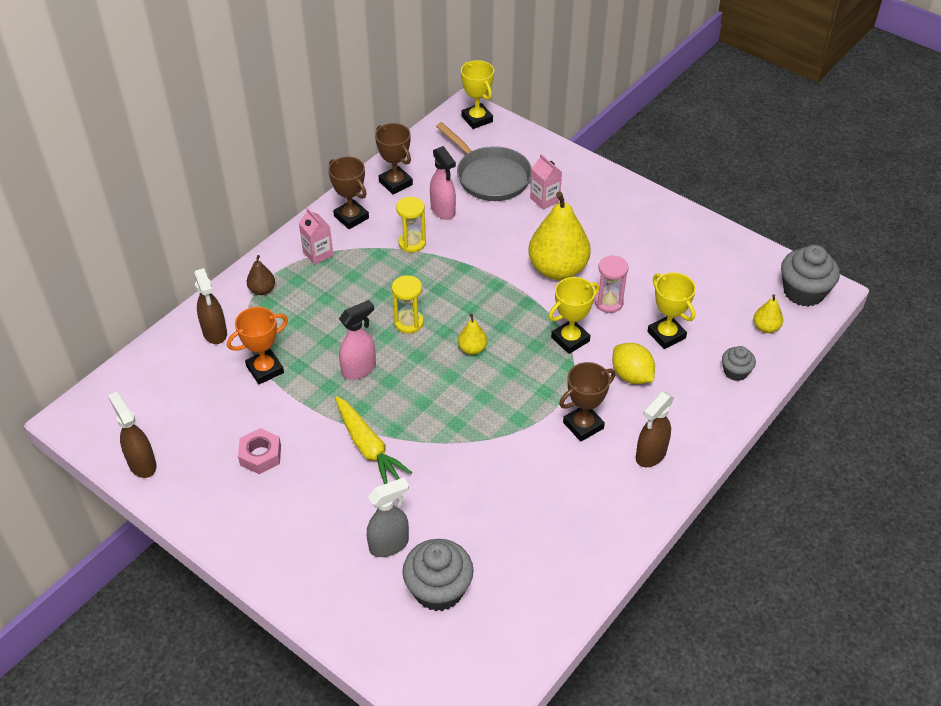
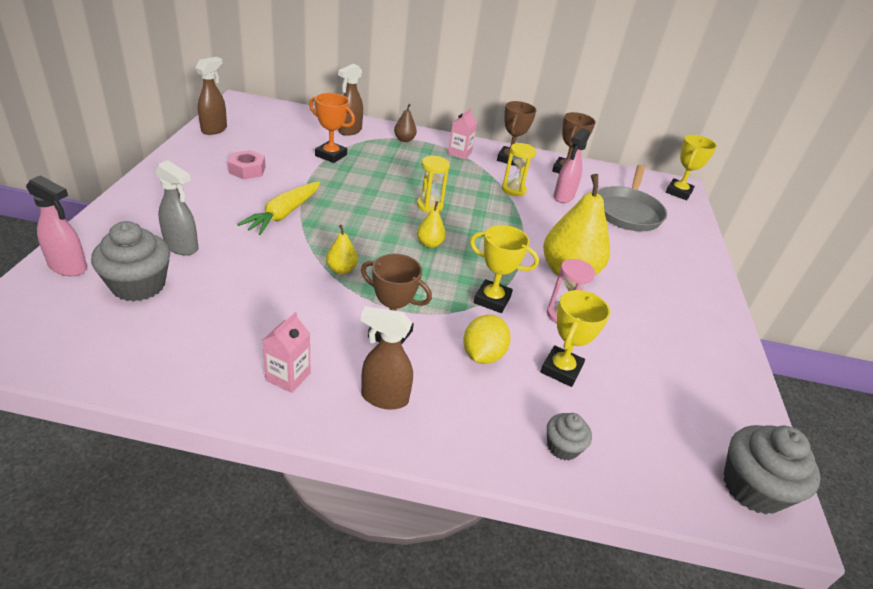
camera: 55 degrees right, 10 degrees down
(359, 369) = (362, 193): pink spray bottle -> pink spray bottle (68, 267)
(544, 199) = (639, 246): pink carton -> pink carton (288, 377)
(765, 327) = (657, 461): yellow pear -> yellow pear (341, 269)

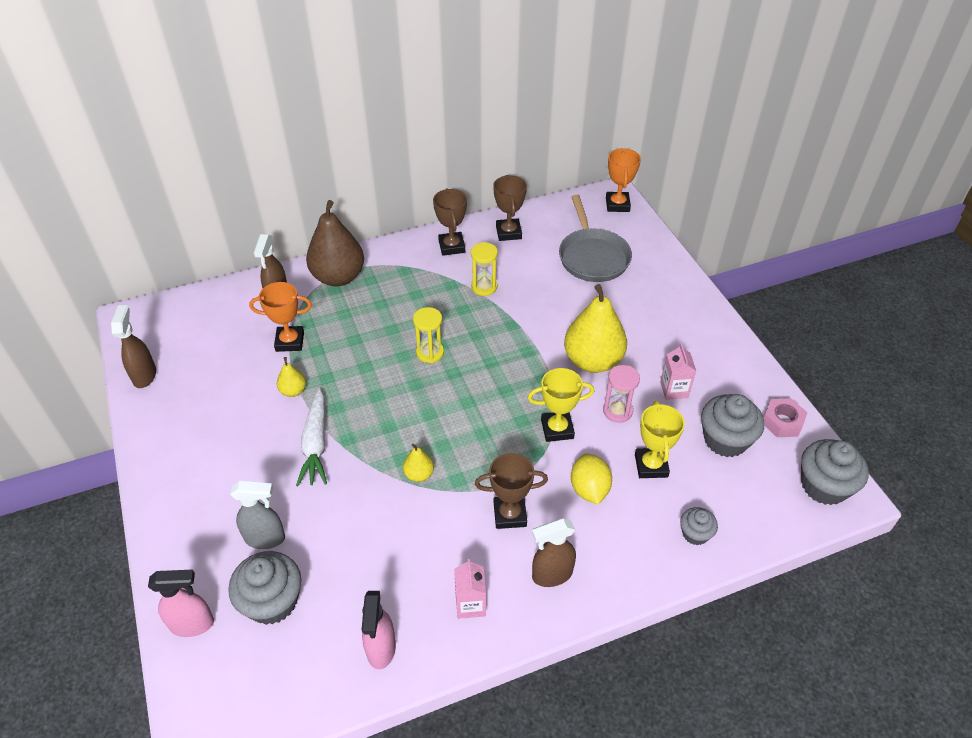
camera: 25 degrees left, 10 degrees up
(247, 170) = (231, 410): pink nut -> pink nut (782, 422)
(283, 214) = (315, 444): yellow carrot -> white carrot
(404, 140) = (338, 277): brown pear -> brown pear, size x2.21
(430, 244) = (465, 399): yellow pear -> yellow pear (293, 391)
(459, 153) = (403, 265): pink carton -> pink carton (674, 390)
(563, 197) = (530, 270): pink spray bottle -> pink spray bottle (381, 649)
(659, 389) = (725, 439): none -> grey cupcake
(678, 192) = (617, 205): yellow trophy -> orange trophy

